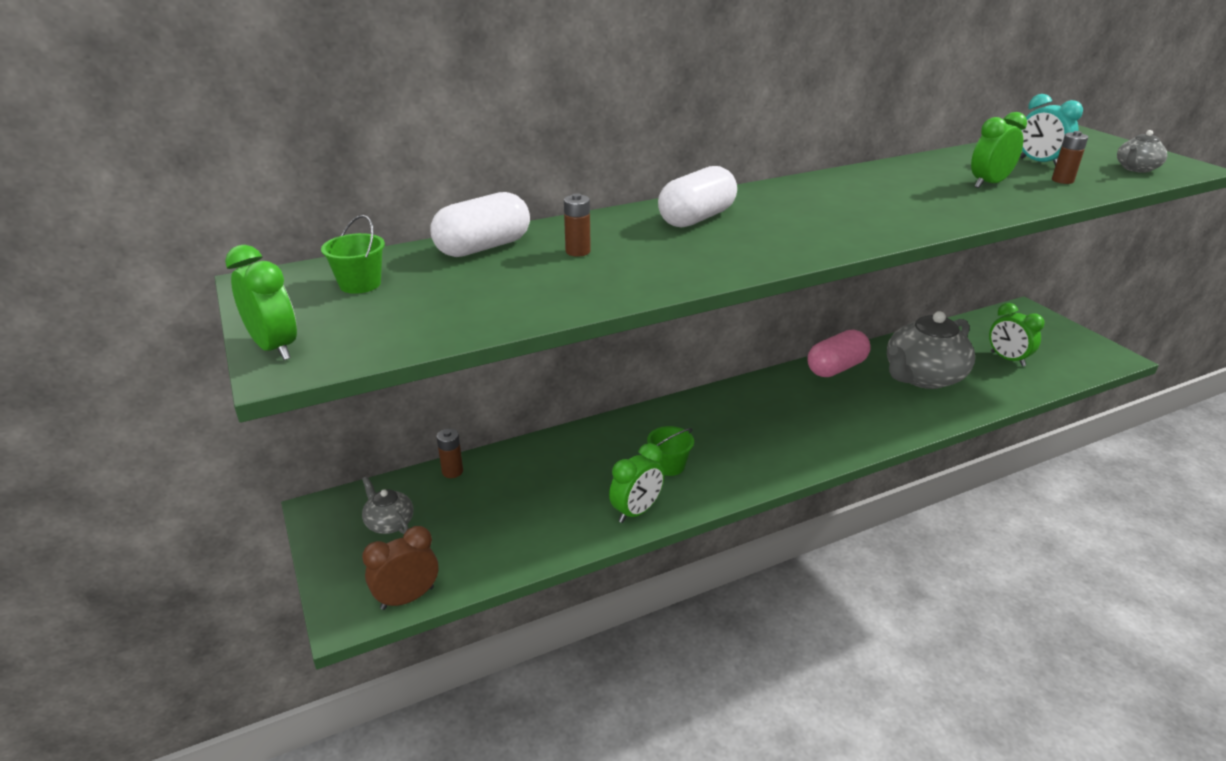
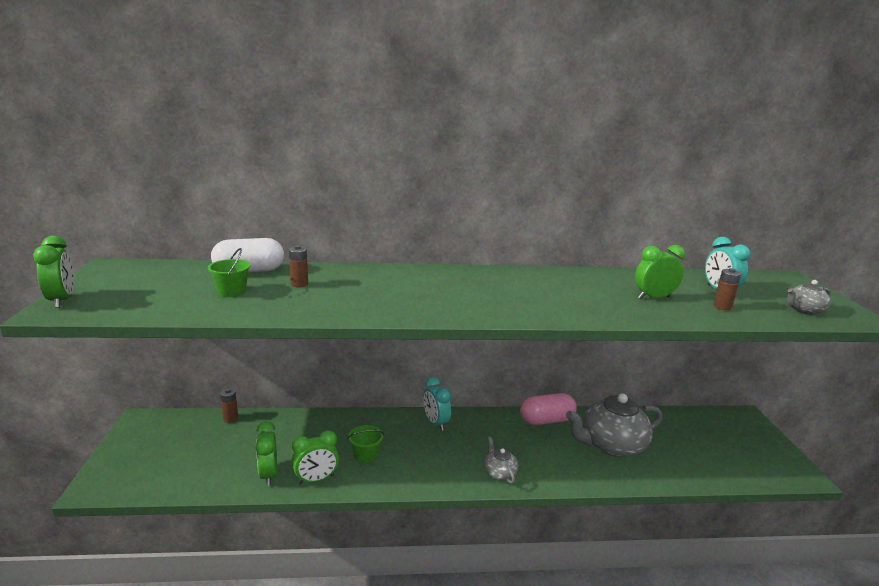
camera: 20 degrees right, 10 degrees down
(360, 284) = (154, 277): green bucket -> green bucket (231, 291)
(389, 523) = (167, 439): grey teapot -> grey teapot (499, 473)
(407, 598) = (133, 489): brown clock -> none
(696, 218) = (403, 279): white capsule -> none
(717, 405) = (435, 423): none -> turquoise clock
(1007, 359) = (697, 450): green clock -> green clock (269, 475)

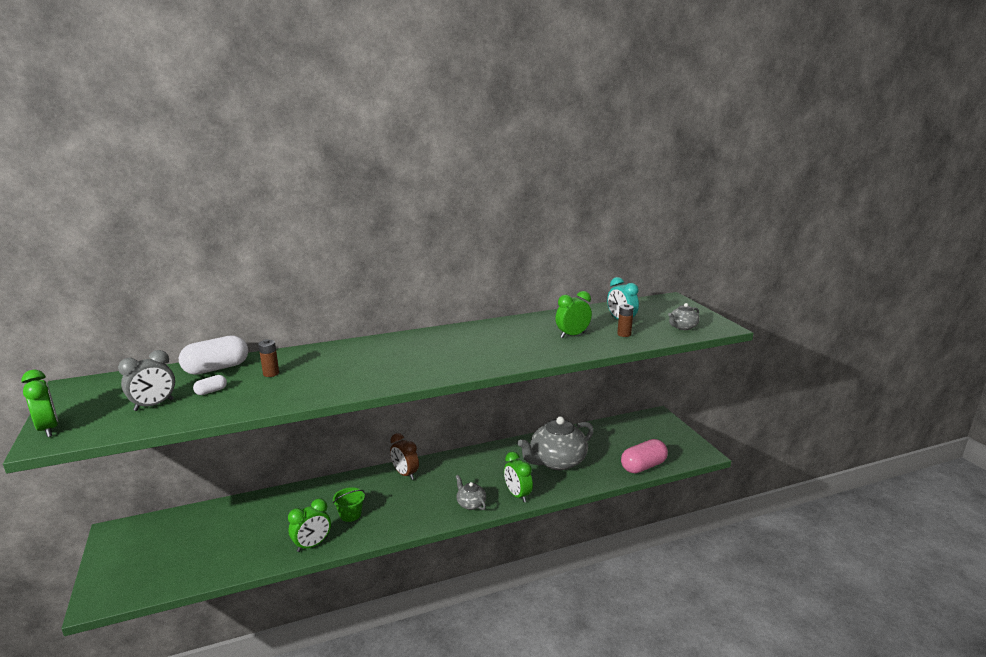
camera: 15 degrees left, 0 degrees up
(170, 295) = (154, 405): none -> grey clock
(230, 418) = (208, 510): brown battery -> none
(231, 291) = (211, 391): green bucket -> white capsule
(269, 475) = (266, 551): green clock -> green clock (517, 495)
(435, 423) = (405, 474): turquoise clock -> brown clock
(546, 420) = (500, 452): pink capsule -> pink capsule (643, 466)

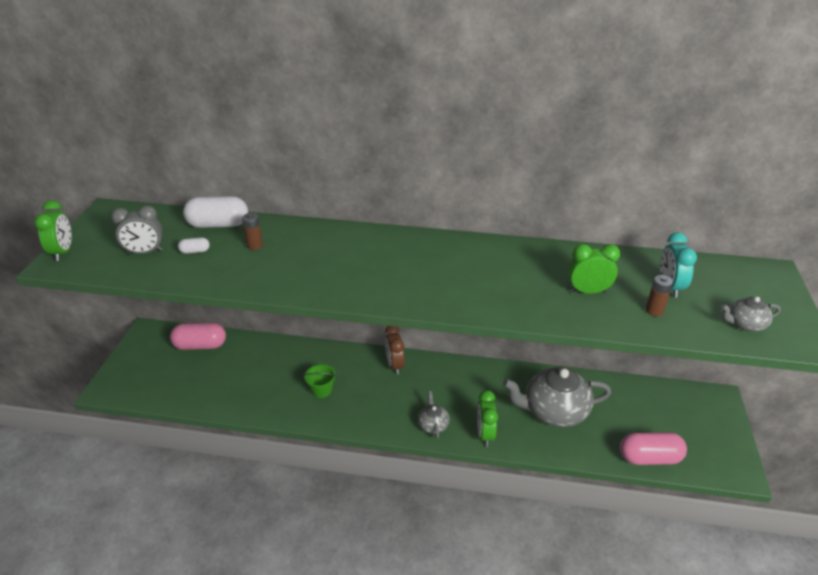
camera: 30 degrees right, 15 degrees up
(191, 523) = (200, 345): none -> pink capsule
(312, 545) = (273, 408): green clock -> none

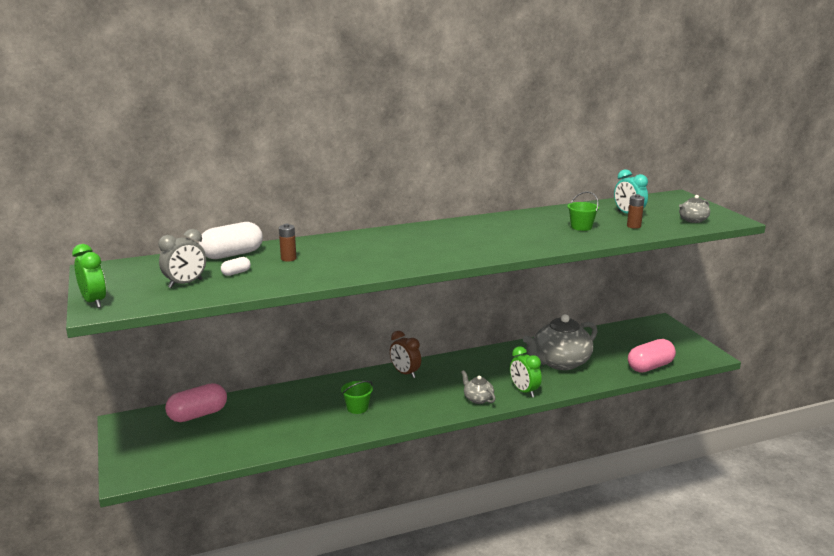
camera: 30 degrees left, 15 degrees down
(588, 291) = (581, 227): green clock -> green bucket

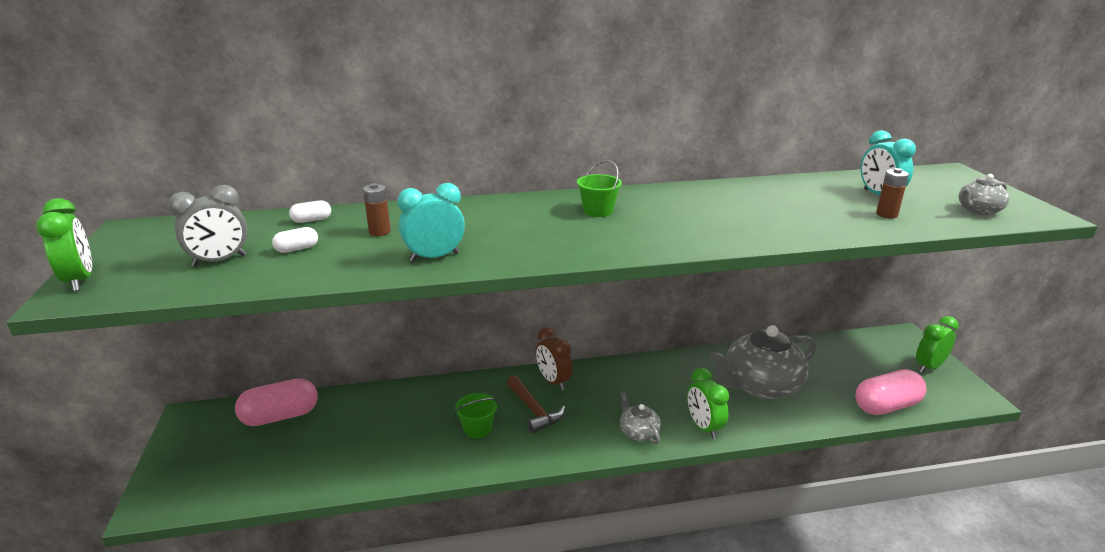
camera: 10 degrees right, 5 degrees up
(232, 254) = (312, 220): white capsule -> white capsule, size x0.46
(338, 271) = (434, 257): none -> turquoise clock
(396, 392) = (534, 410): none -> brown hammer
(581, 227) = (807, 211): green bucket -> green bucket (598, 211)
(678, 340) = (929, 367): none -> green clock

